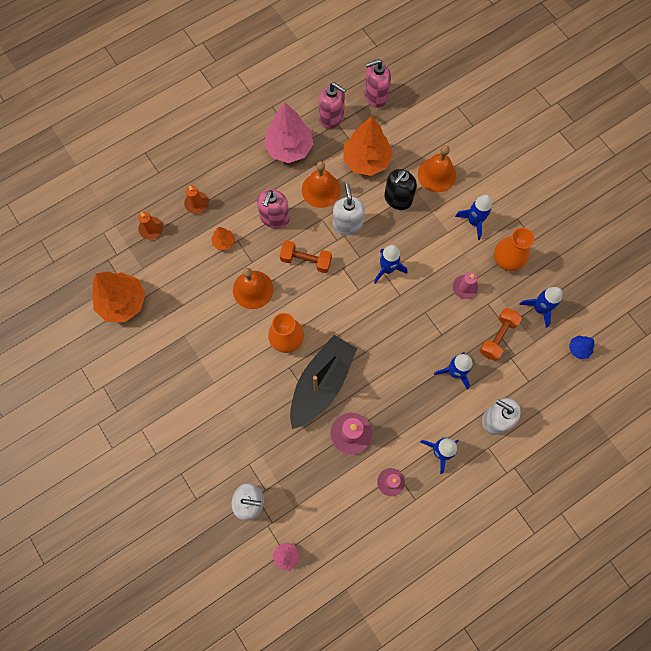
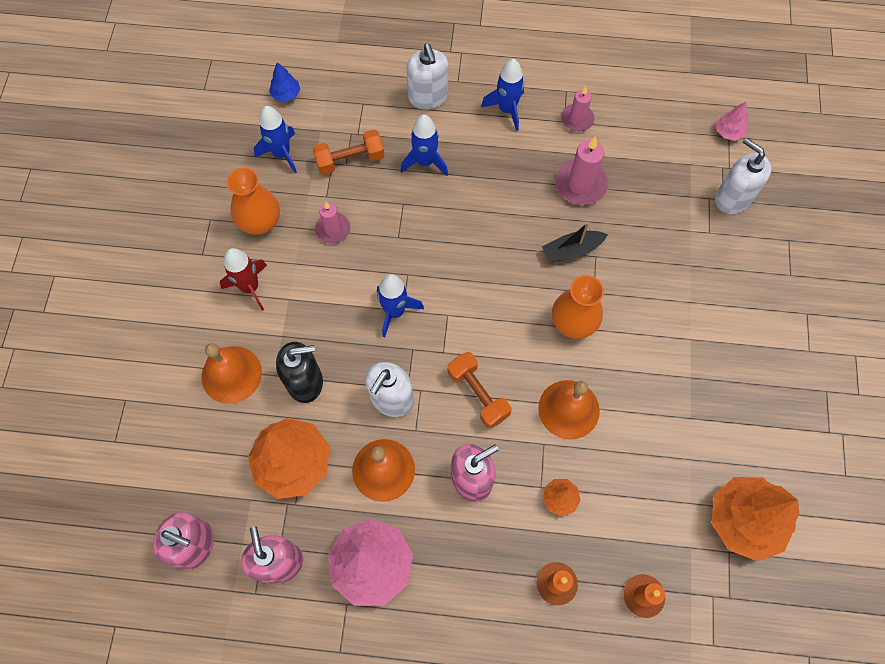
camera: 140 degrees left, 5 degrees down
(322, 383) = (571, 250): black boat -> black boat, size x0.49
(474, 222) = (250, 287): blue rocket -> red rocket

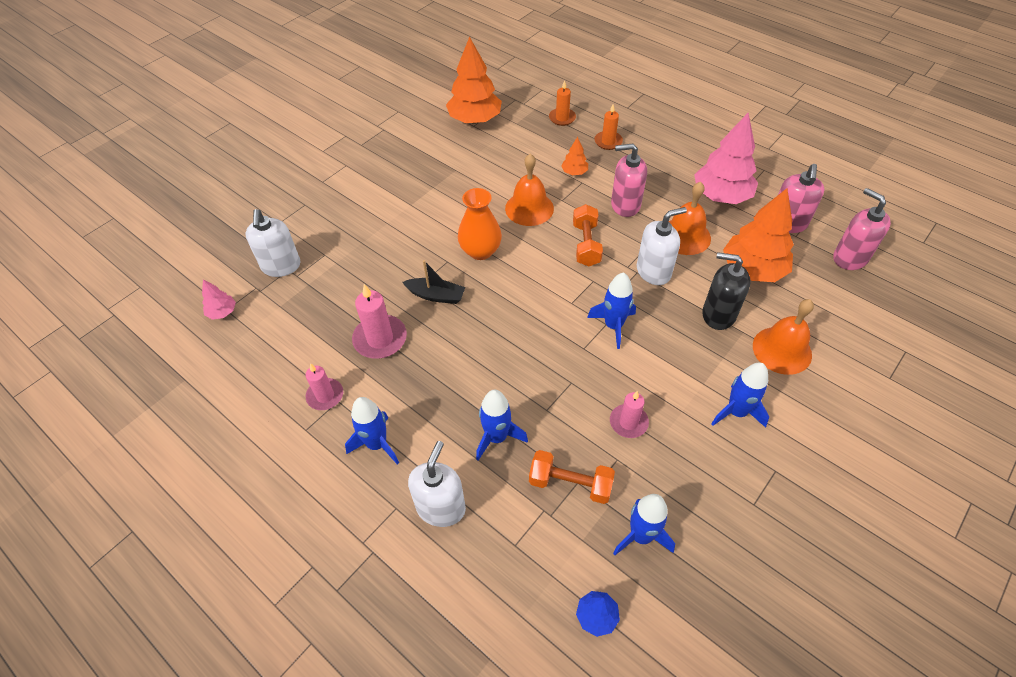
camera: 145 degrees left, 15 degrees down
(250, 287) = (736, 412): red rocket -> blue rocket
(260, 222) = (699, 470): orange vase -> none

